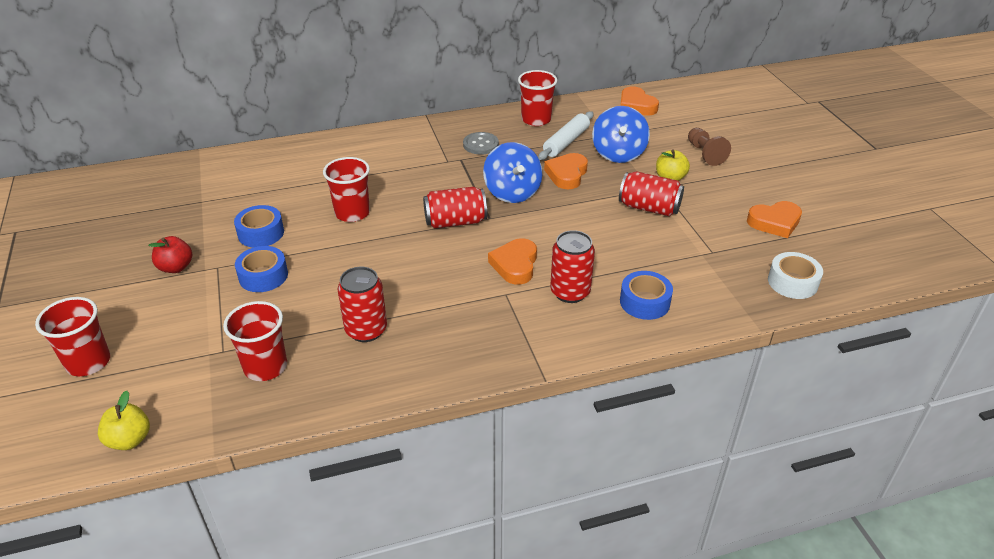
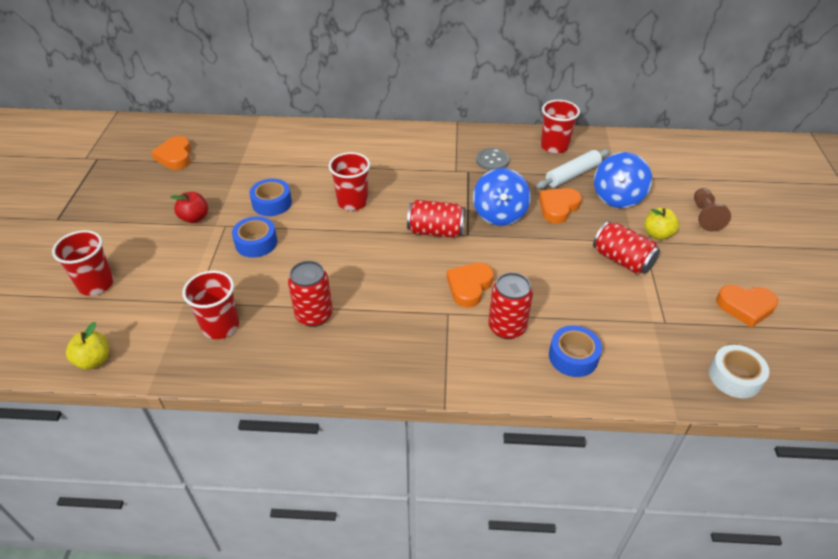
camera: 20 degrees right, 5 degrees up
(636, 106) = (658, 151): orange heart -> orange heart (175, 156)

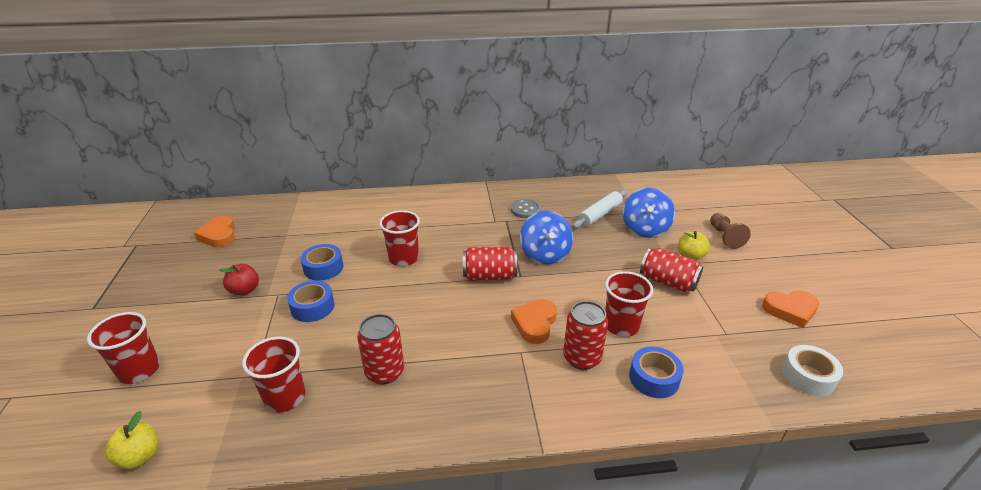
camera: 10 degrees left, 10 degrees down
(554, 146) = (576, 193): red cup -> red cup (621, 326)
(558, 208) = (596, 243): orange heart -> none

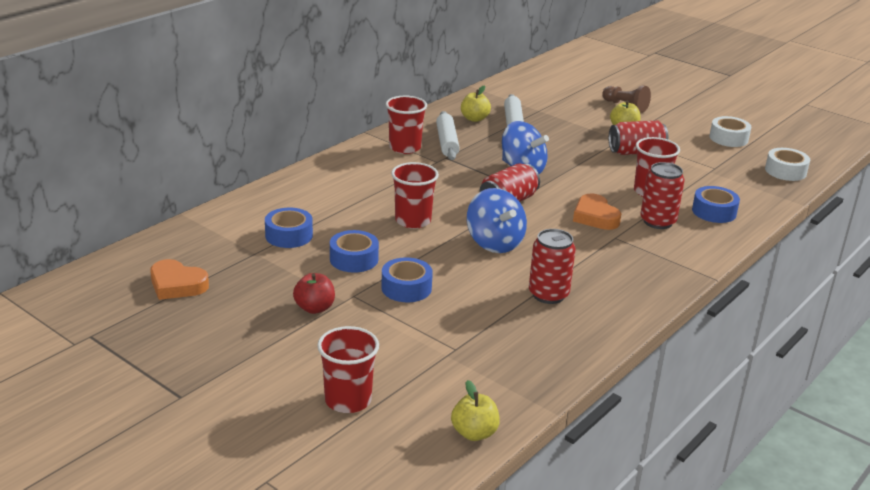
camera: 45 degrees left, 5 degrees down
(285, 397) = (507, 346): red cup -> red cup (405, 148)
(321, 232) = (289, 235): none -> blue tape
(525, 210) = (447, 142): grey button -> white rolling pin
(576, 200) = (474, 119): none -> yellow apple
(645, 229) = (564, 121): blue spinning top -> blue spinning top (494, 243)
(790, 310) = (728, 138): orange heart -> white tape

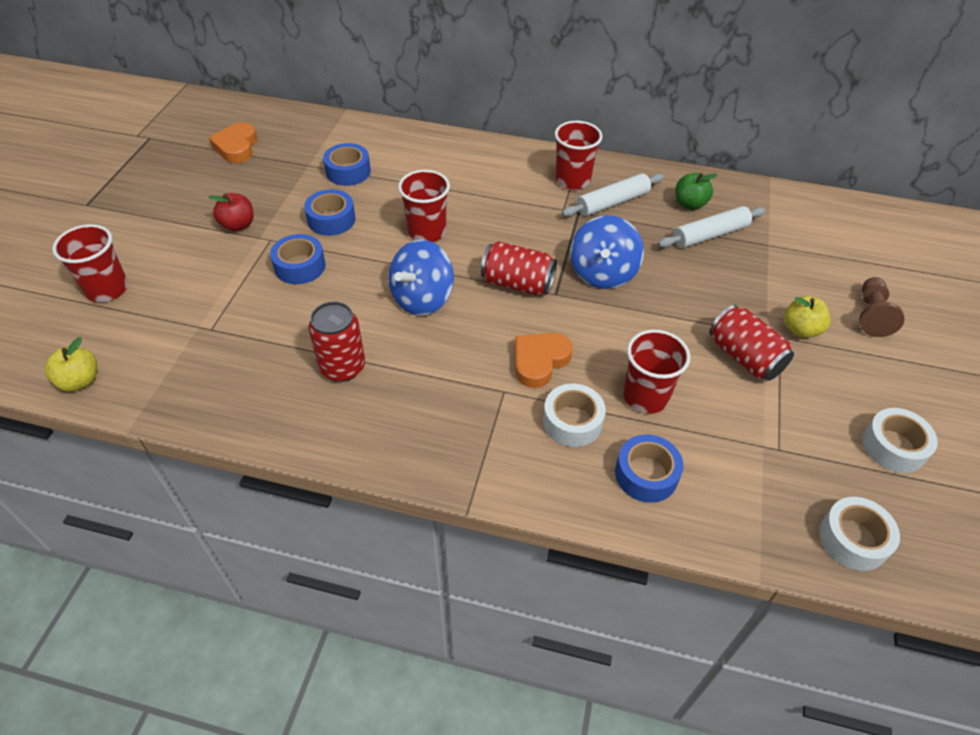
camera: 65 degrees right, 20 degrees up
(474, 119) = (689, 204): yellow apple -> green apple
(657, 221) = (572, 421): red can -> white tape

